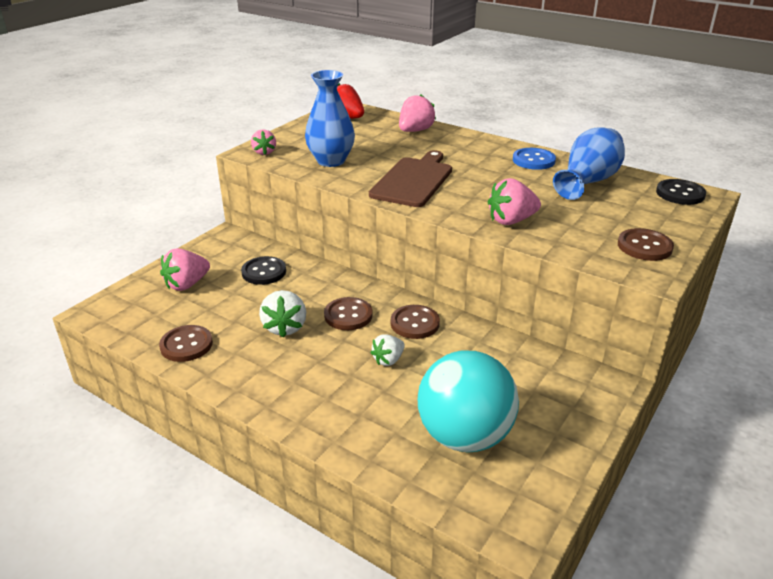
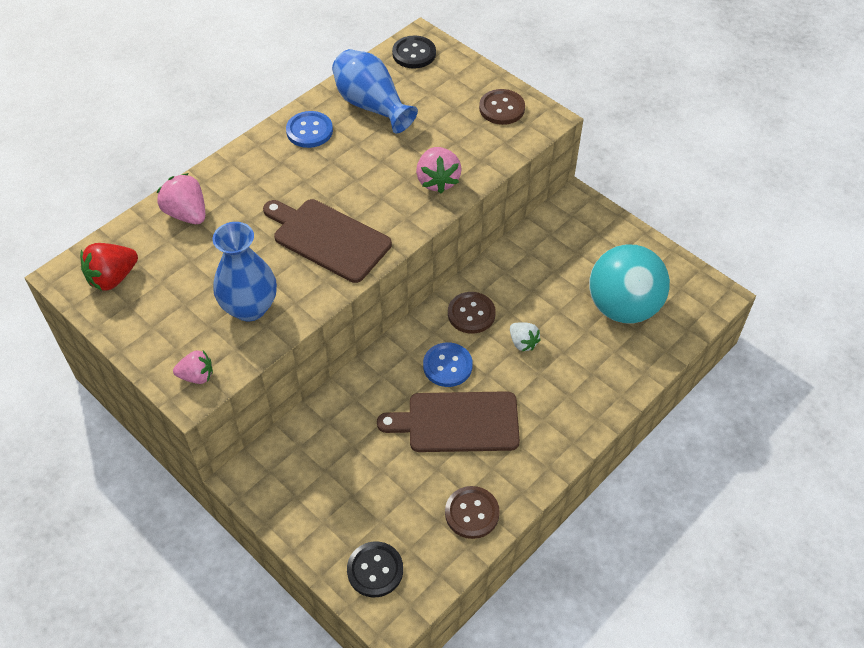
camera: 80 degrees left, 20 degrees up
(187, 284) = (353, 519): pink strawberry -> none
(264, 272) = (346, 438): black button -> black button (375, 570)
(285, 327) = (457, 422): white strawberry -> brown cutting board
(348, 315) = (447, 366): brown button -> blue button

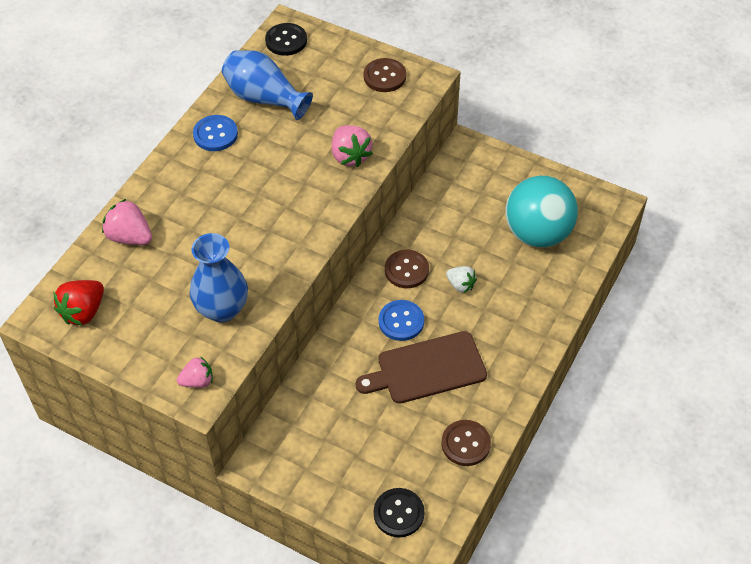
camera: 15 degrees left, 0 degrees up
(328, 238) = (270, 230): brown cutting board -> none

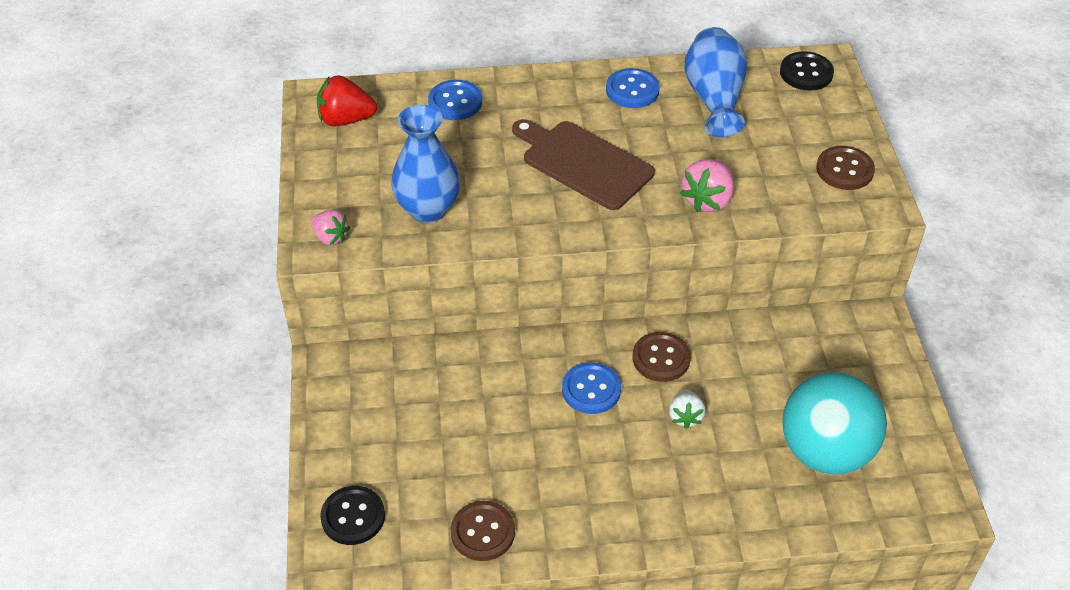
camera: 55 degrees right, 5 degrees down
(130, 237) = (455, 102): pink strawberry -> blue button
(427, 369) = (550, 445): brown cutting board -> brown cutting board (583, 163)

